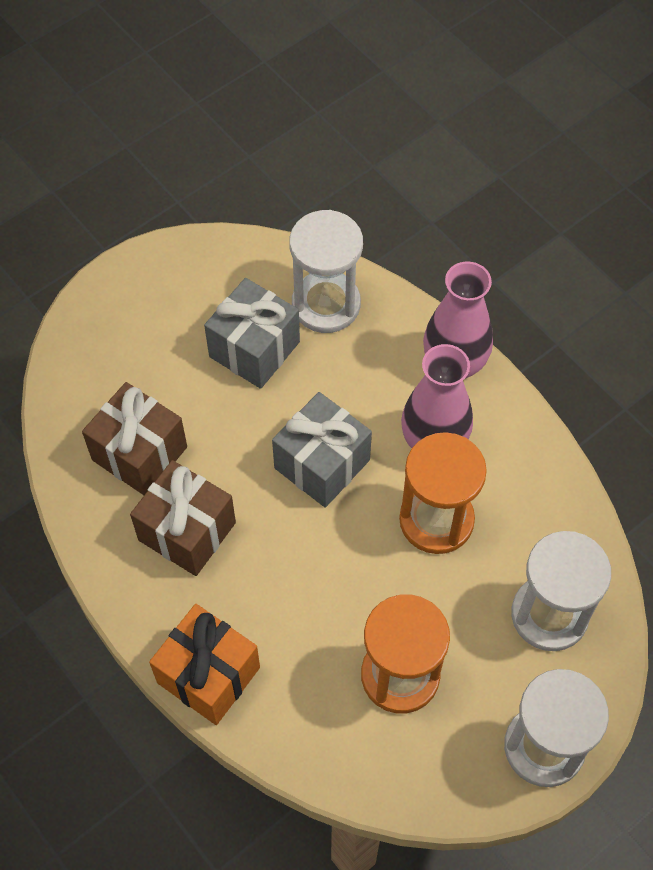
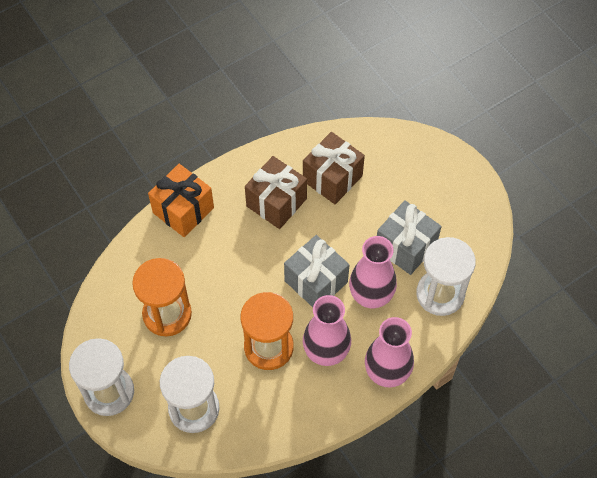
camera: 95 degrees right, 0 degrees up
(338, 390) = (371, 296): none -> pink vase

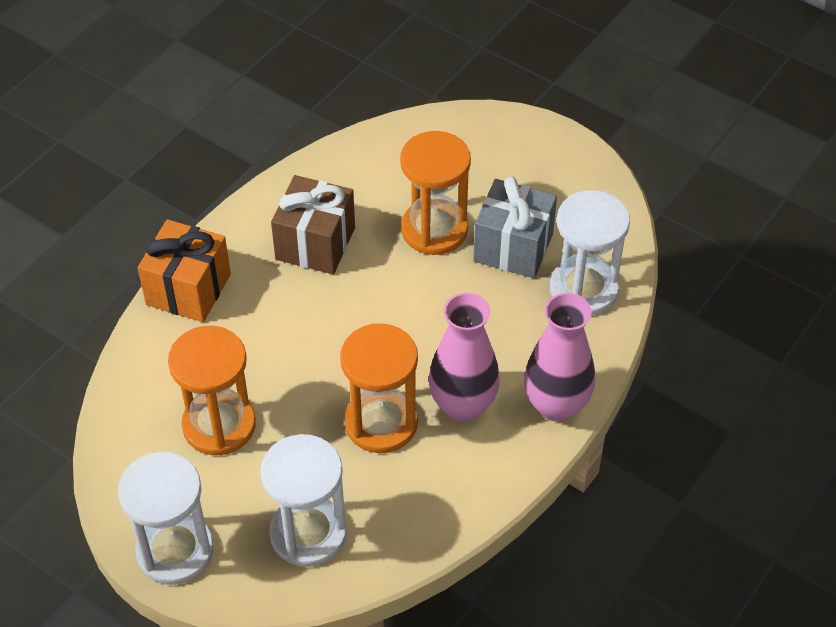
camera: 20 degrees left, 10 degrees down
(316, 281) = (411, 323): grey gift -> none
(332, 178) = (379, 194): brown gift -> none
(358, 217) = (434, 230): none -> orange hourglass
(371, 296) = (493, 319): pink vase -> none

